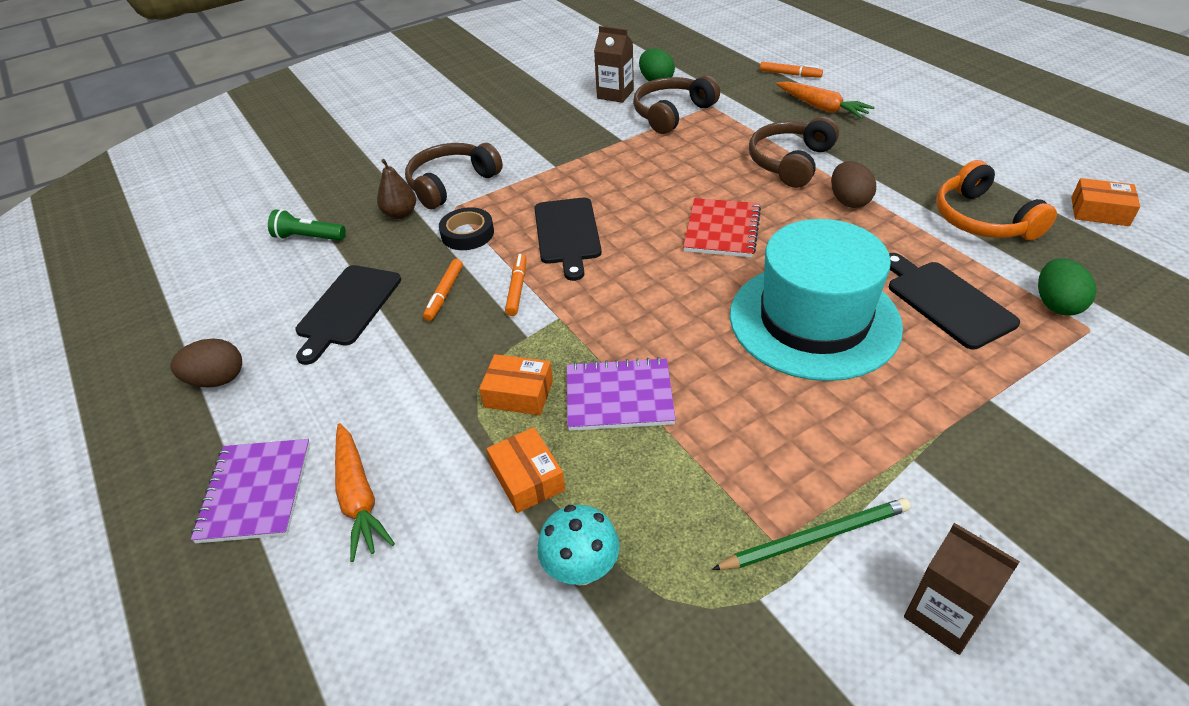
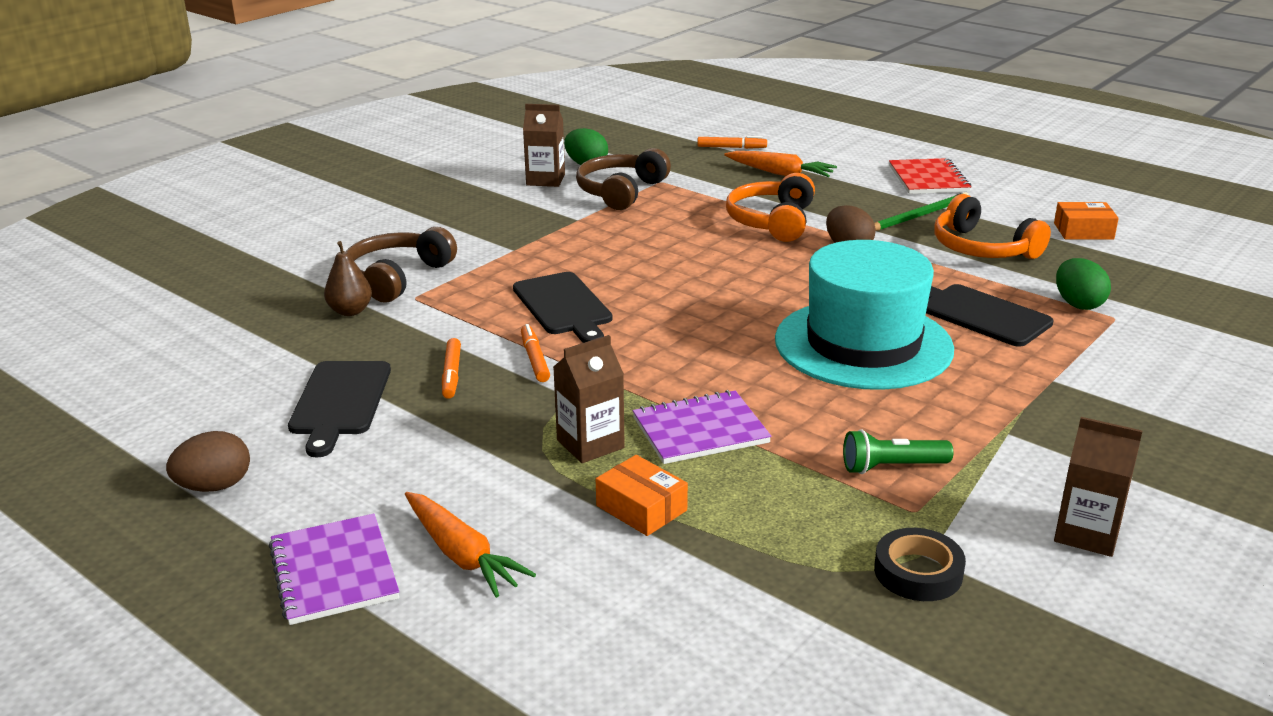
camera: 20 degrees left, 15 degrees down
(308, 237) = (244, 345): green flashlight -> green flashlight (891, 467)
(467, 234) = (445, 319): black tape -> black tape (918, 572)
(518, 394) = (590, 444): orange box -> brown carton
(581, 569) = (739, 565): turquoise mushroom -> none
(722, 230) = (731, 284): red notebook -> red notebook (928, 179)
(790, 162) = (772, 221): brown headphones -> orange headphones
(816, 537) = (949, 502): green pencil -> green pencil (919, 216)

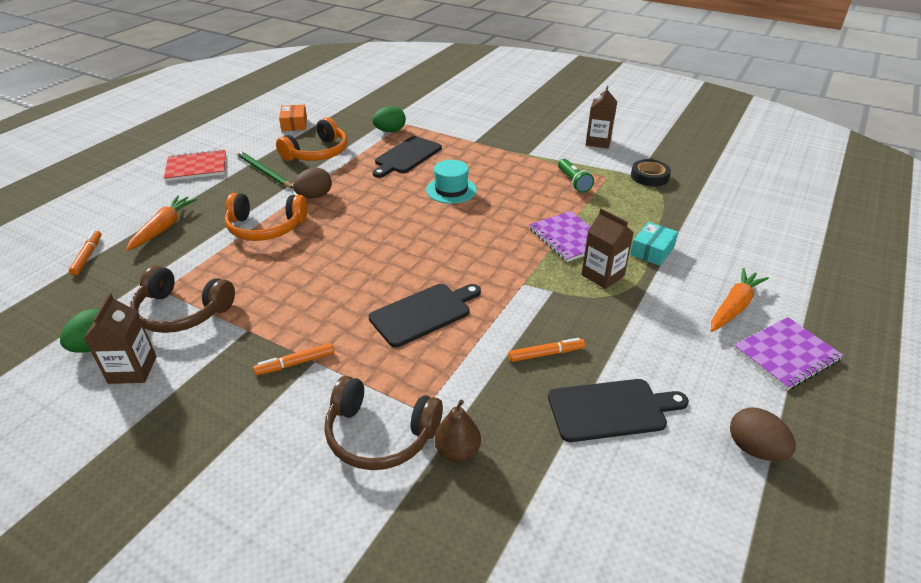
camera: 100 degrees left, 10 degrees up
(534, 359) = (509, 315): orange marker -> orange marker (295, 363)
(641, 508) = (652, 250): orange box -> turquoise box
(863, 344) = (451, 190): turquoise hat -> turquoise hat, size x0.49

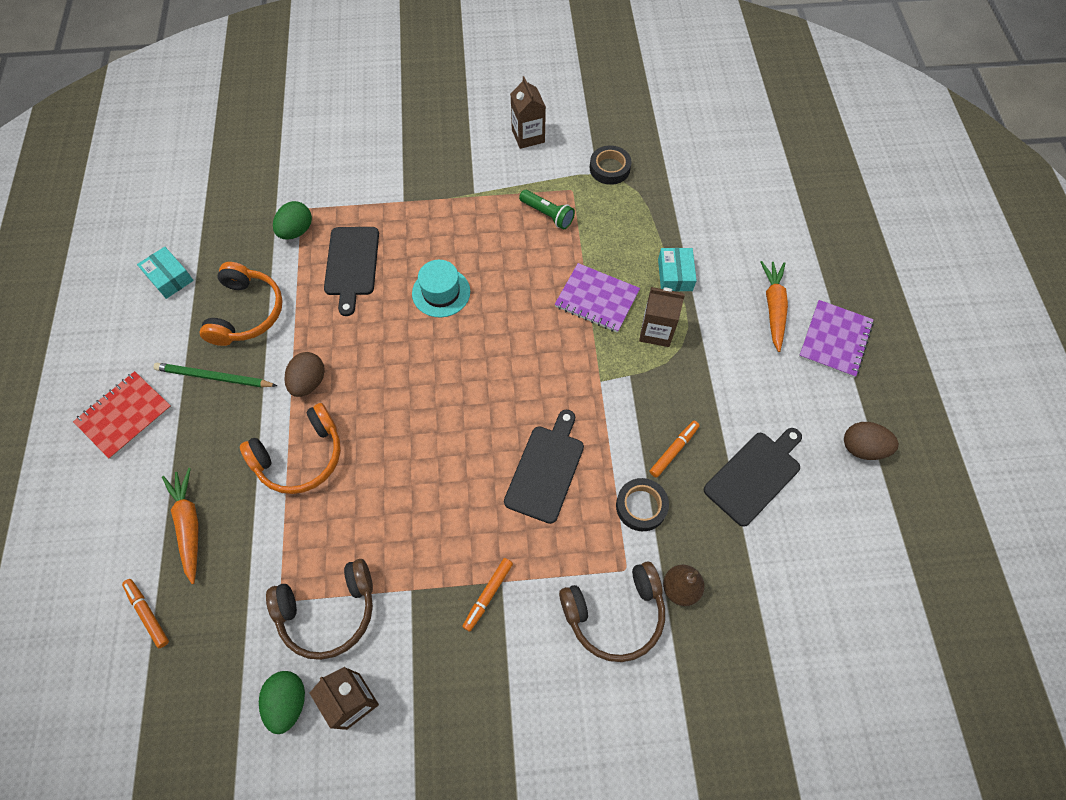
camera: 35 degrees left, 25 degrees up
(294, 124) = (169, 278): orange box -> turquoise box
(479, 375) = (641, 506): none -> black tape

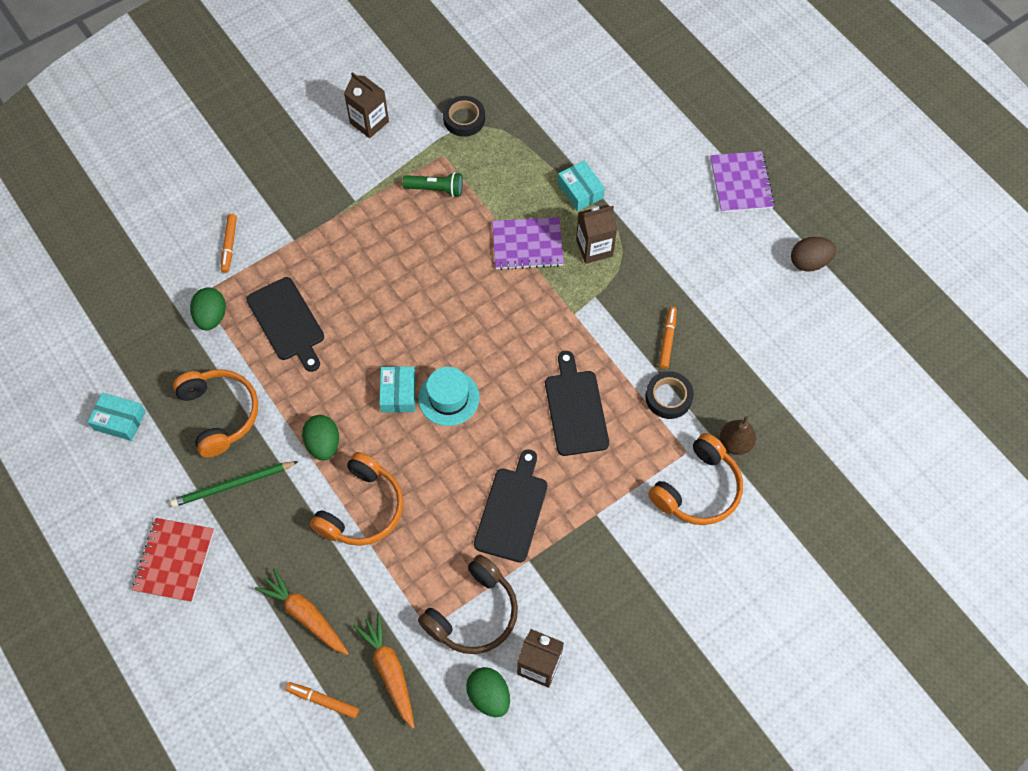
camera: 30 degrees left, 0 degrees up
(309, 382) = (323, 444): brown egg -> green egg
(400, 371) = (398, 393): none -> turquoise box
(441, 292) = (387, 306): turquoise hat -> turquoise hat (448, 398)
(488, 595) = (592, 529): orange marker -> orange marker (229, 245)
(615, 614) = (698, 489): brown headphones -> orange headphones
(754, 475) = (741, 326): black cutting board -> black cutting board (512, 510)
(773, 308) = (677, 180): orange carrot -> orange carrot (389, 671)

